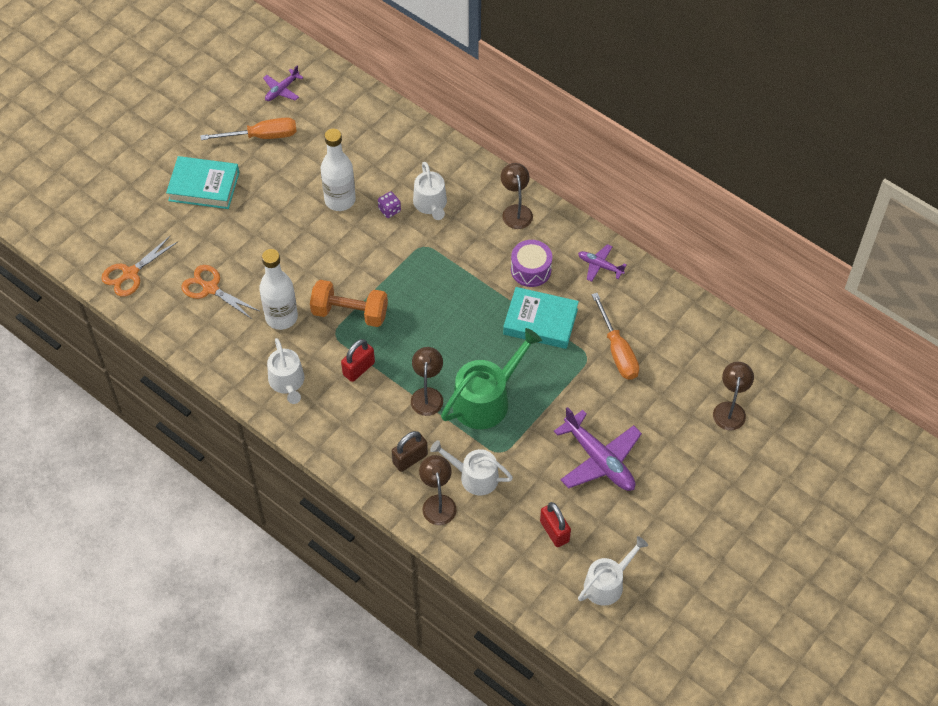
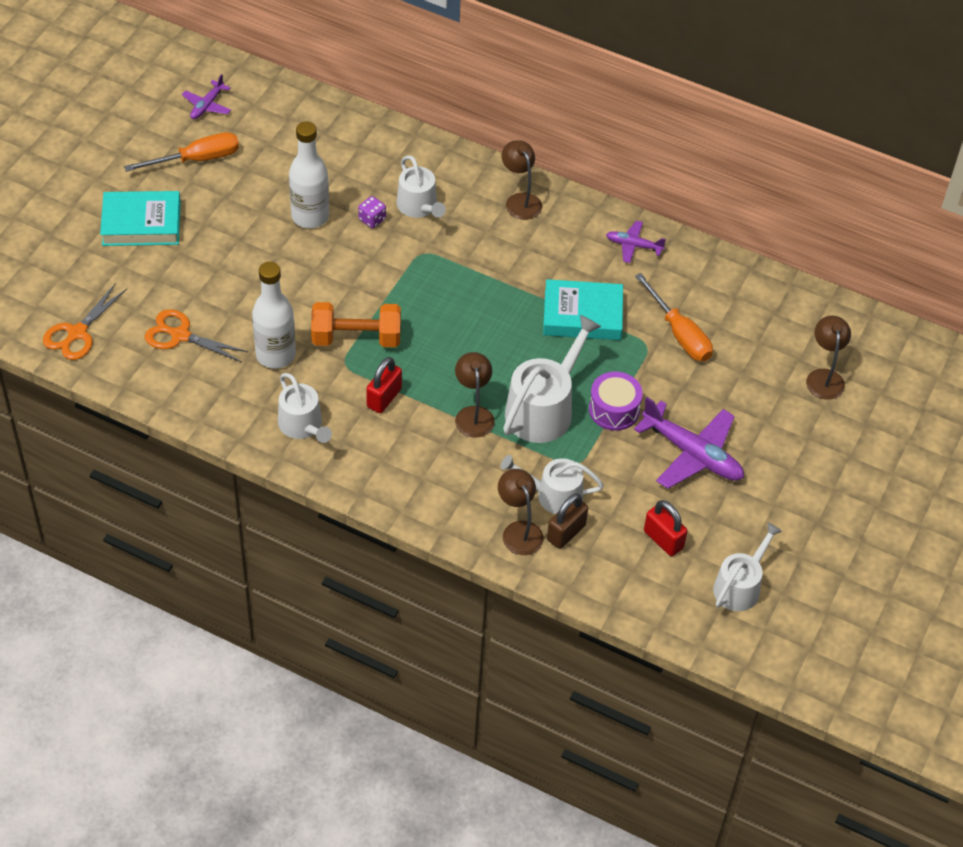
camera: 15 degrees left, 5 degrees down
(410, 459) = (472, 487): brown padlock -> brown padlock (566, 532)
(486, 399) = (543, 409): green watering can -> white watering can
(531, 270) = (555, 261): purple drum -> purple drum (614, 410)

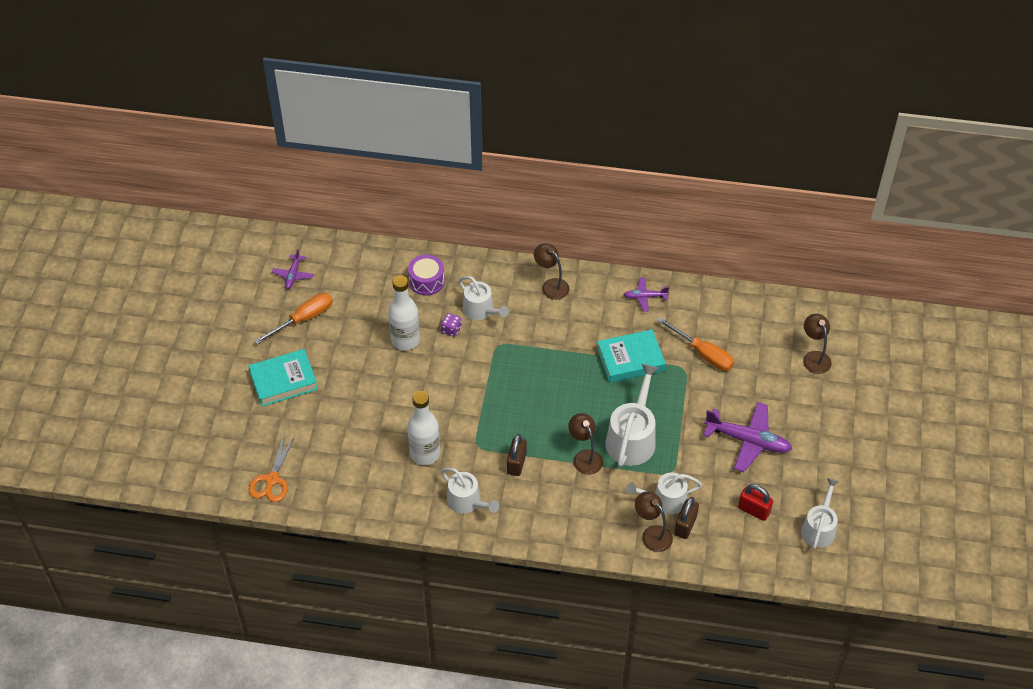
camera: 15 degrees left, 0 degrees up
(180, 335) = (349, 459): orange scissors -> none
(356, 338) = (478, 424): orange dumbbell -> none
(384, 398) = (516, 463): red padlock -> brown padlock
(614, 410) = (681, 424): purple drum -> purple drum (426, 281)

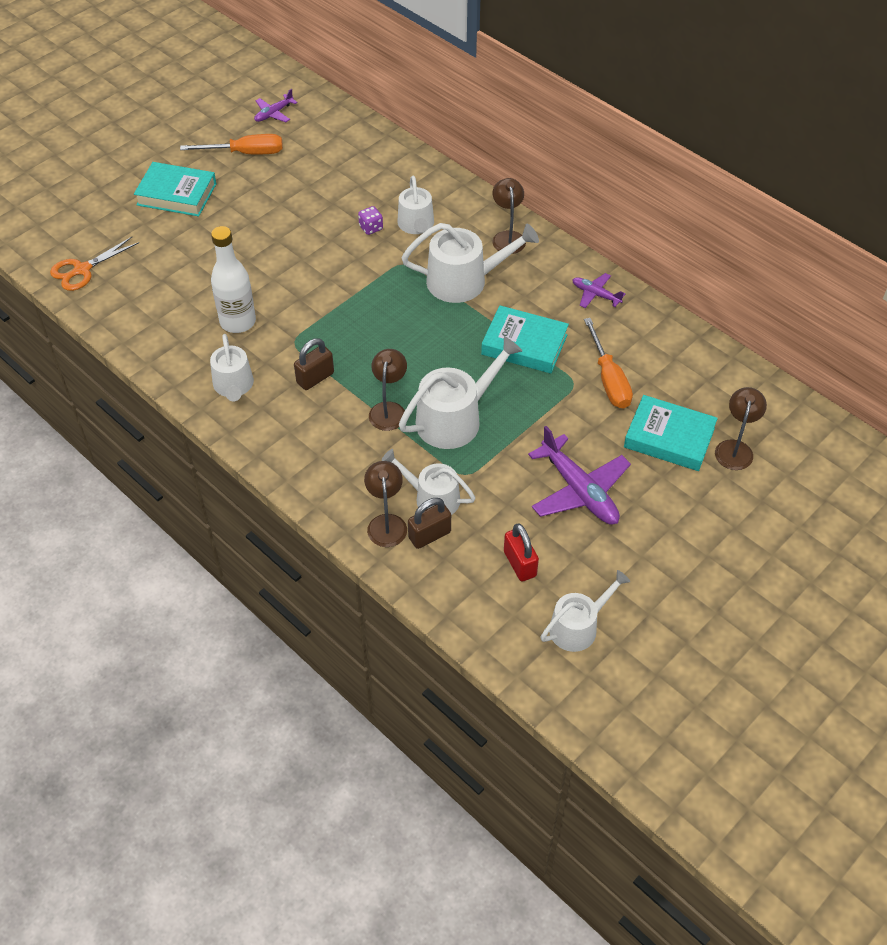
camera: 35 degrees right, 0 degrees up
(405, 340) = (319, 215): white bottle -> none
(426, 281) = (389, 176): purple drum -> none
(551, 335) = (464, 281): none -> white watering can
(771, 373) = (669, 438): none -> turquoise book

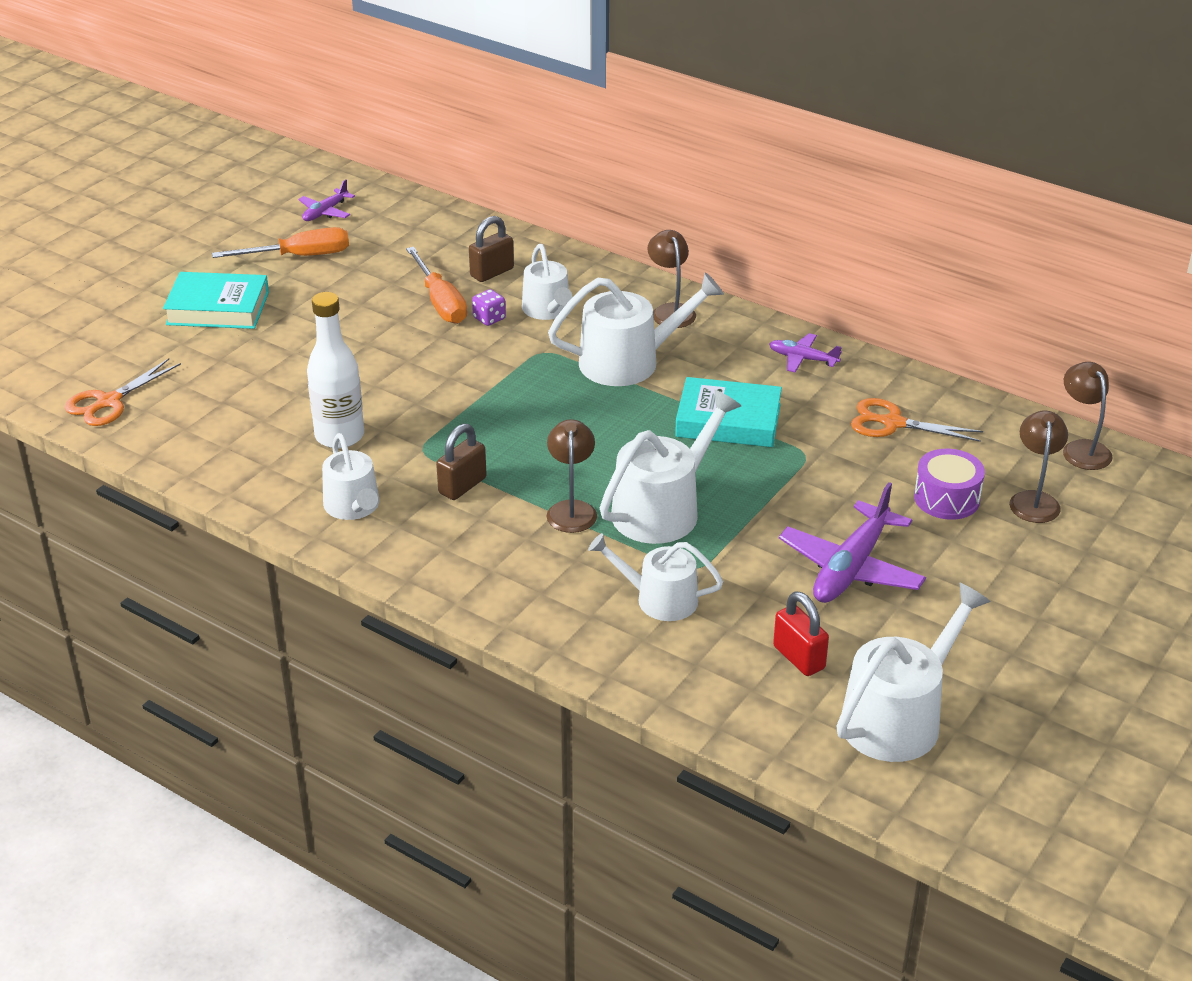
camera: 10 degrees left, 15 degrees down
(386, 523) = (606, 634): brown lamp -> brown lamp (1082, 449)
(429, 535) = (668, 640): brown padlock -> brown padlock (492, 272)
(578, 627) = (898, 717): white watering can -> white watering can, size x1.53
(579, 491) = (851, 568): purple plane -> purple plane turned 75 degrees clockwise
(609, 379) = (849, 445): orange screwdriver -> orange screwdriver (440, 302)
(647, 363) = (892, 423): none -> orange scissors
(669, 438) = (946, 498): turquoise book -> purple drum

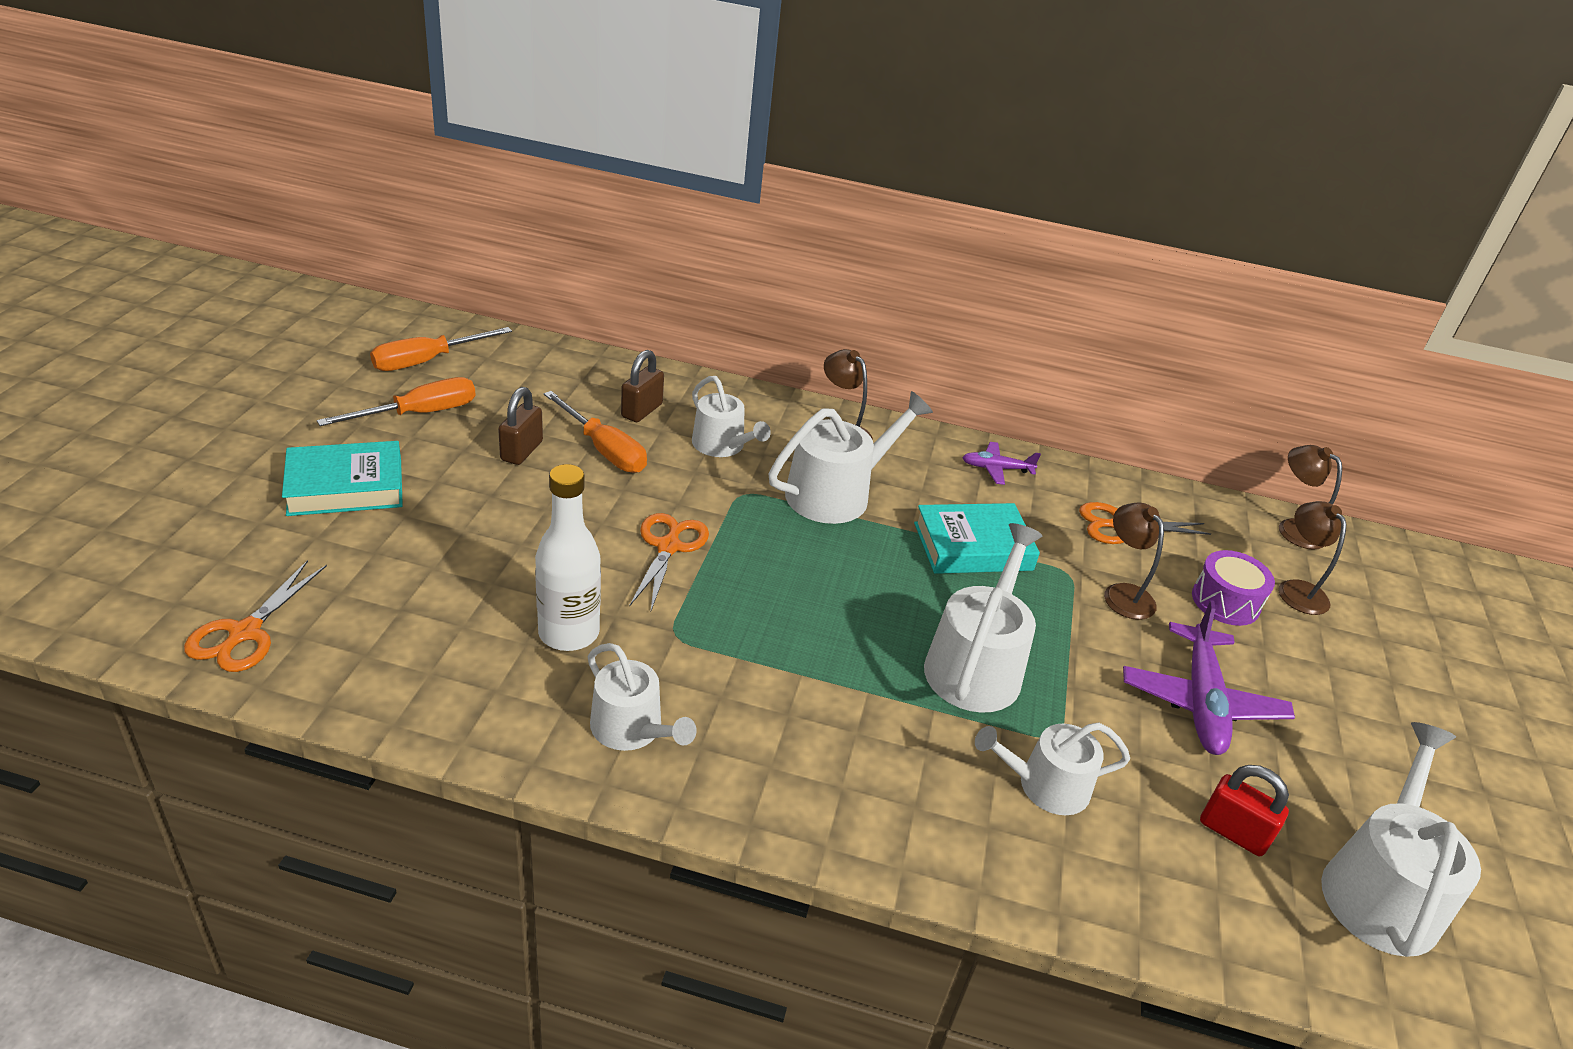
camera: 25 degrees left, 0 degrees up
(325, 212) = (427, 361): purple plane -> orange screwdriver
(453, 385) = (668, 547): none -> orange scissors
(462, 486) = (746, 675): brown padlock -> brown padlock (521, 451)
(489, 318) = (666, 462): purple dice -> none
(571, 509) = (883, 683): brown lamp -> brown lamp (1123, 593)

